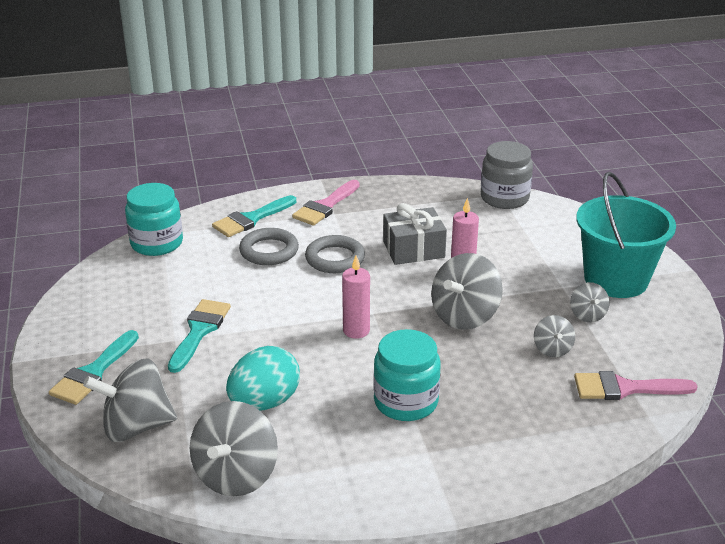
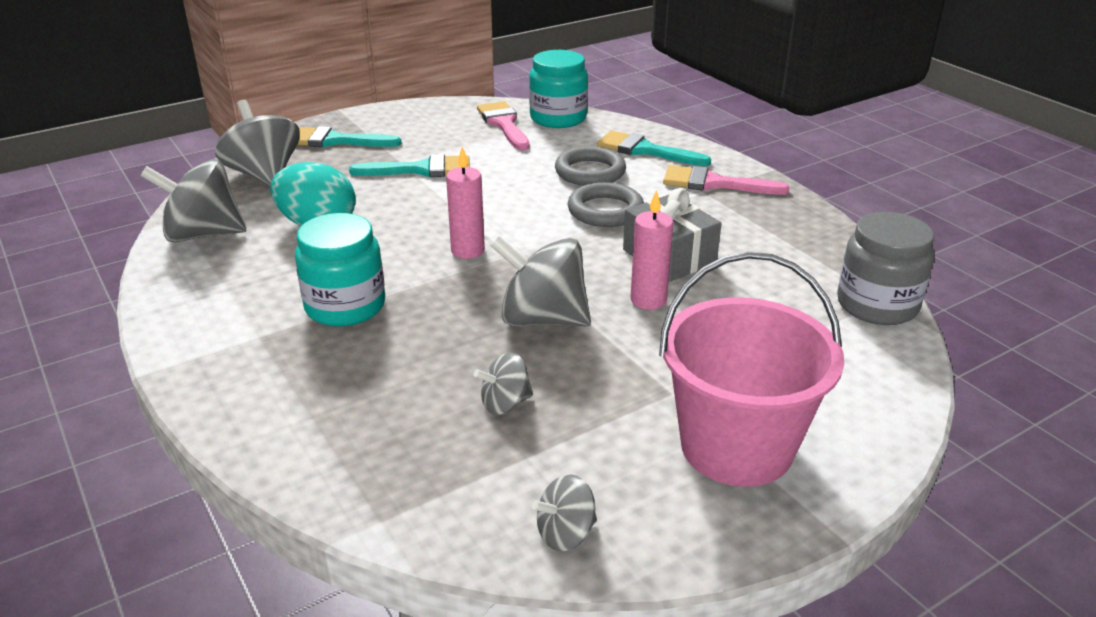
camera: 70 degrees right, 0 degrees up
(587, 315) = (612, 427): grey spinning top -> grey spinning top (565, 533)
(616, 279) = (736, 447): turquoise bucket -> pink bucket
(625, 388) = (440, 488): pink brush -> pink brush (504, 124)

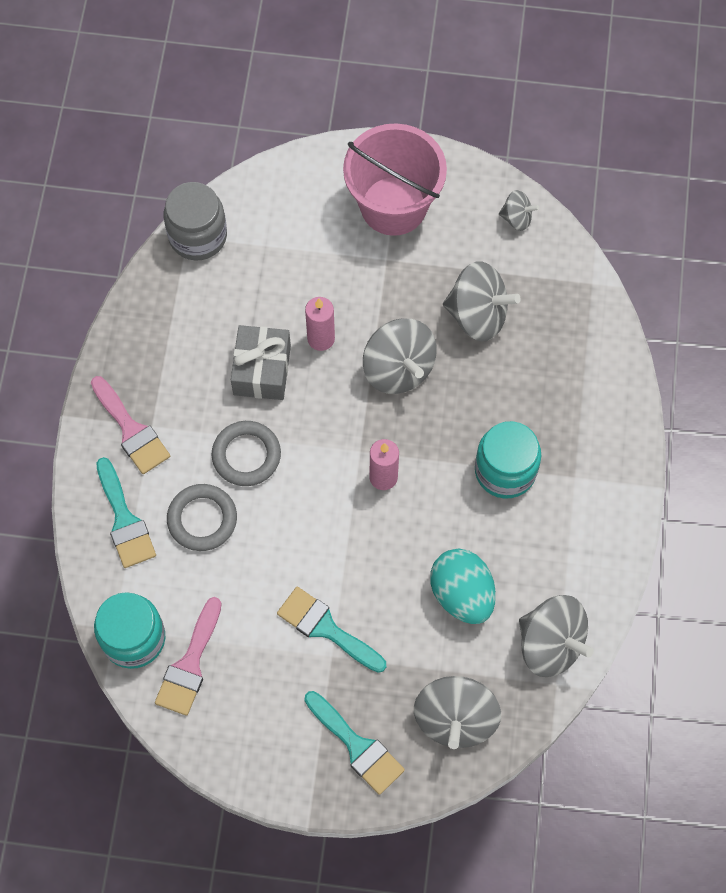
camera: 140 degrees left, 35 degrees up
(505, 403) = (478, 315): grey spinning top -> grey spinning top, size x1.91

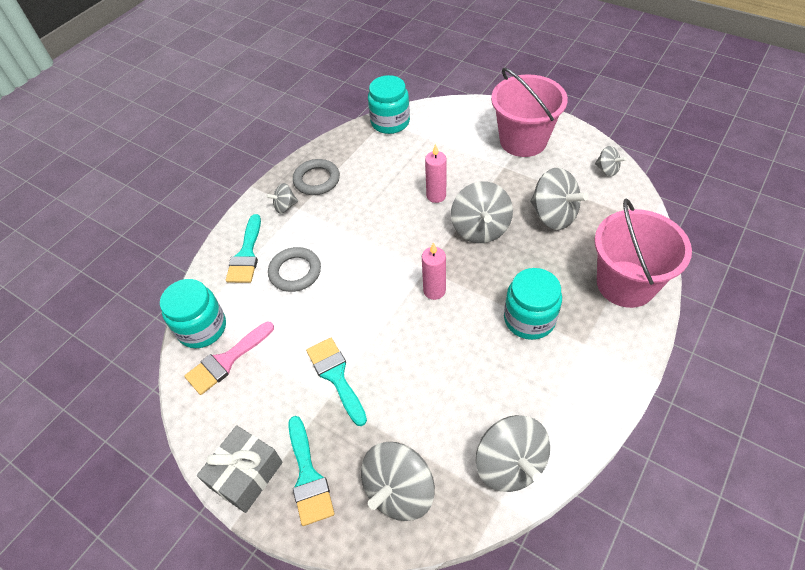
camera: 30 degrees right, 15 degrees down
(131, 430) = (285, 206): pink brush -> grey spinning top
(198, 236) = (390, 122): grey jar -> turquoise jar
(246, 455) = (347, 245): grey ring -> grey ring (317, 180)
(262, 370) = (387, 201): grey gift -> grey gift (246, 474)
(462, 594) = (453, 394): turquoise egg -> none
(592, 382) = (625, 284): none -> pink bucket

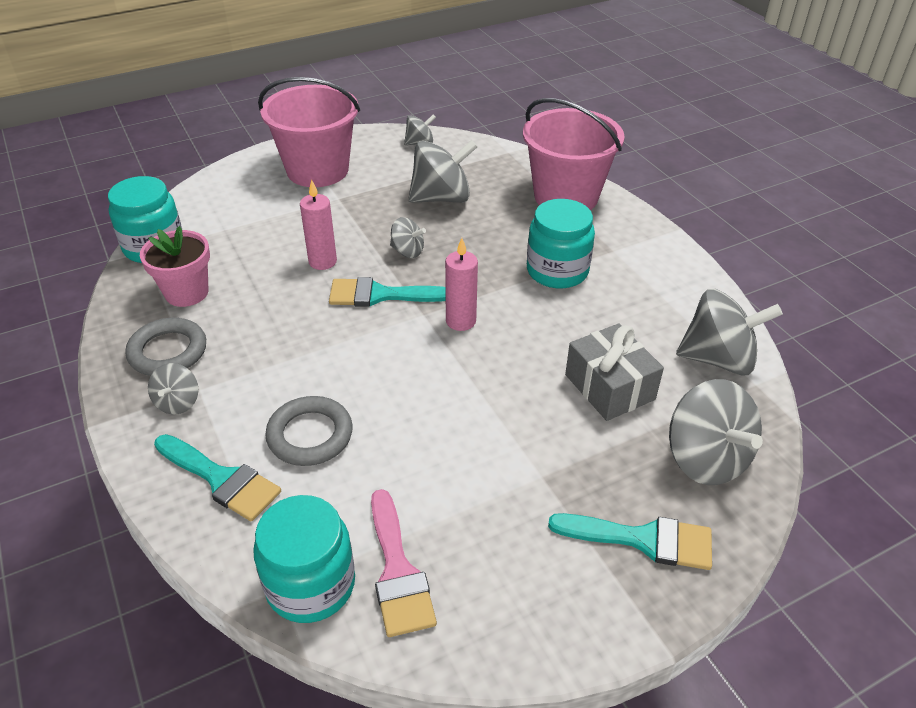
camera: 65 degrees left, 10 degrees down
(246, 474) = (603, 611): grey gift -> grey gift (609, 387)
(336, 376) = (514, 456): turquoise brush -> turquoise brush (380, 295)
(365, 158) = (186, 292): none -> pink flower pot
(480, 229) = (407, 251): grey spinning top -> grey spinning top, size x0.52

